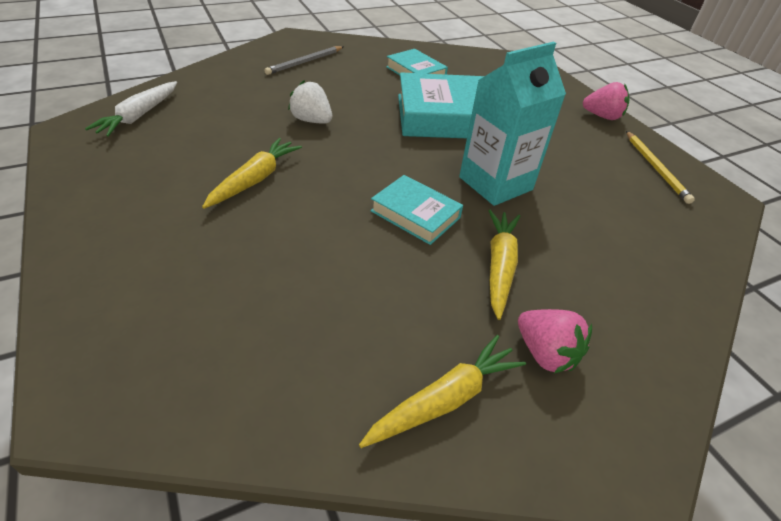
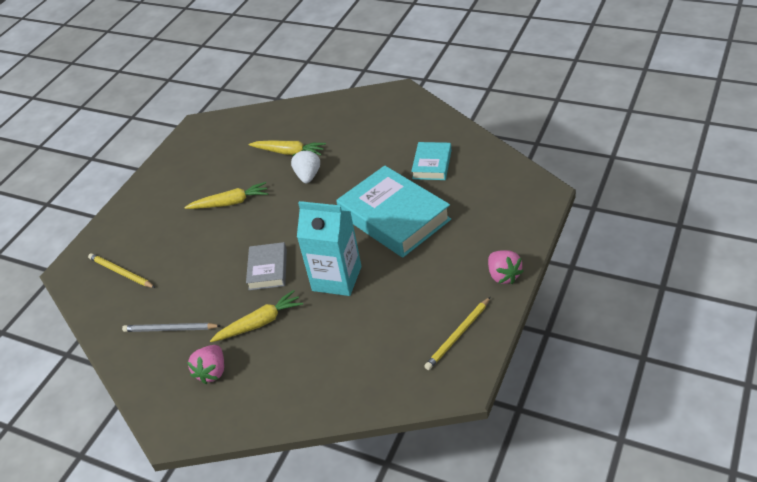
camera: 60 degrees right, 0 degrees up
(139, 116) = (234, 129): white carrot -> none
(207, 340) = (121, 272): none -> yellow pencil
(305, 62) = (372, 121): grey pencil -> grey pencil (170, 329)
(415, 214) = (268, 269): turquoise book -> grey book
(445, 399) = (154, 356): yellow carrot -> yellow carrot (289, 152)

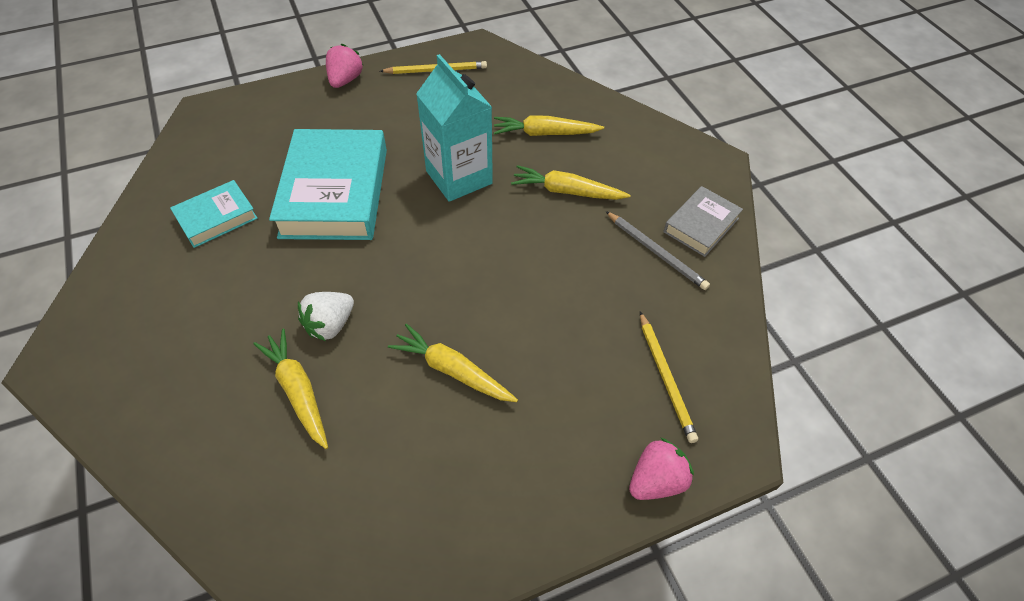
camera: 145 degrees left, 10 degrees up
(212, 372) = (646, 181): pink strawberry -> pink strawberry (656, 480)
(268, 269) = (506, 238): grey book -> grey book (701, 225)
(317, 351) = (545, 133): none -> yellow carrot

